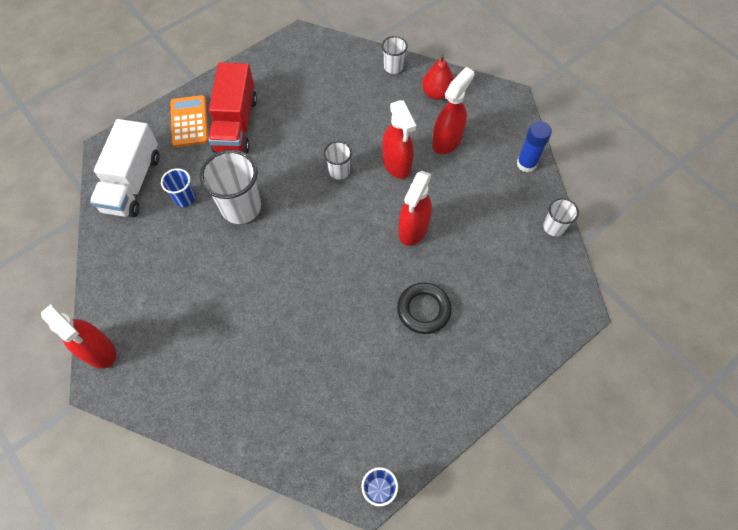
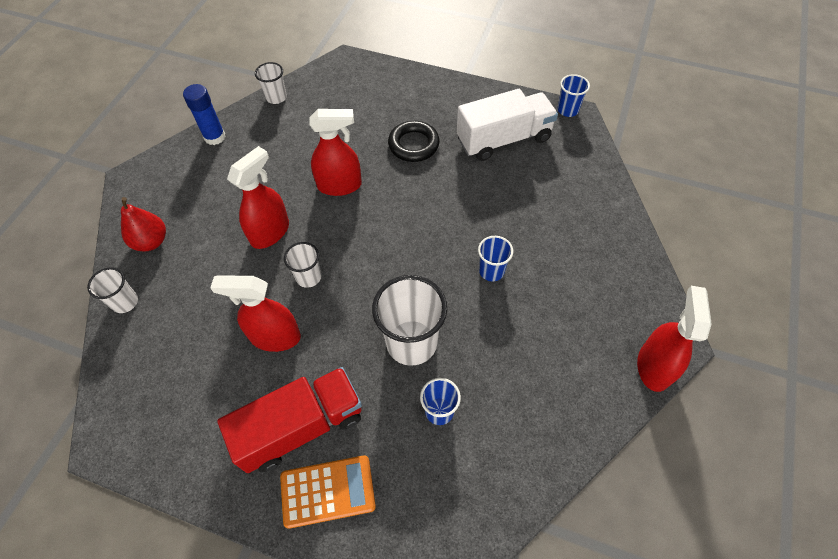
camera: 120 degrees left, 5 degrees down
(132, 183) = (460, 492): white truck -> white truck (503, 139)
(189, 121) = (327, 491): orange calculator -> orange calculator turned 150 degrees counterclockwise
(254, 292) = (491, 271): none -> blue cup
(447, 141) = (217, 205): red spray bottle -> red spray bottle (275, 337)

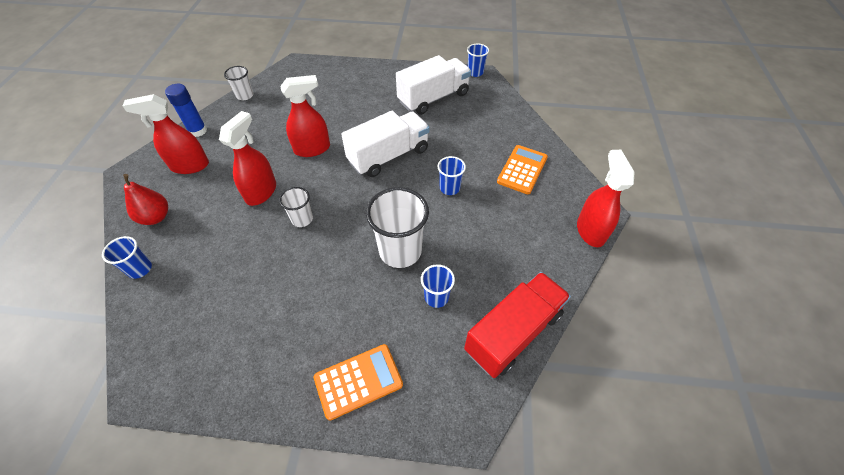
camera: 15 degrees left, 5 degrees down
(125, 302) = (140, 269): white cup -> blue cup
(275, 337) = (283, 269): red spray bottle -> red spray bottle (190, 166)
(301, 427) = (322, 335): red truck -> red truck (513, 332)
(413, 145) = (365, 112): black ring -> none
(428, 212) = (388, 156): none -> white truck
(590, 263) = (522, 170): none -> orange calculator

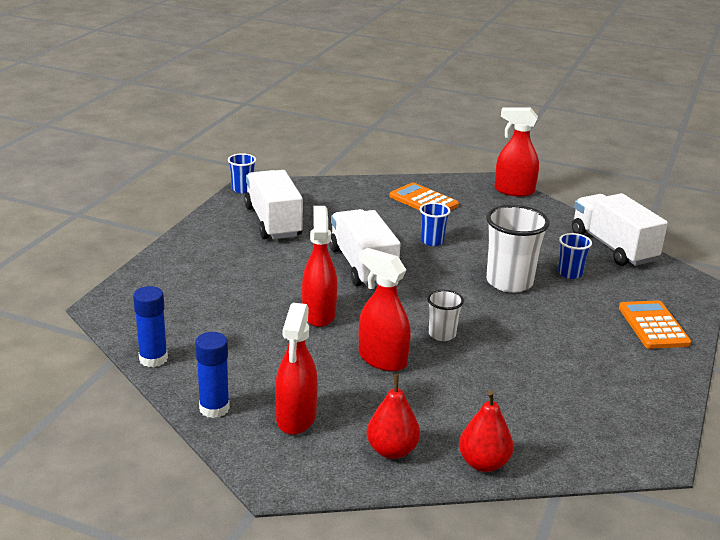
camera: 75 degrees left, 25 degrees down
(140, 269) = (483, 463): blue cup -> red pear
(245, 95) = (153, 359): white cup -> blue glue stick
(513, 332) = (613, 247): red truck -> white truck

